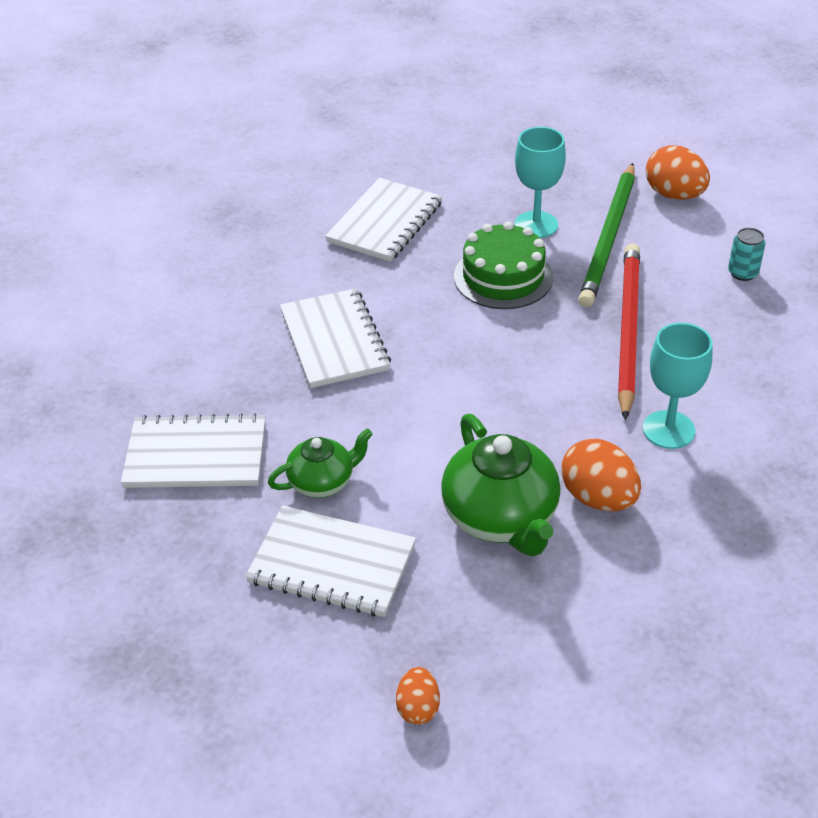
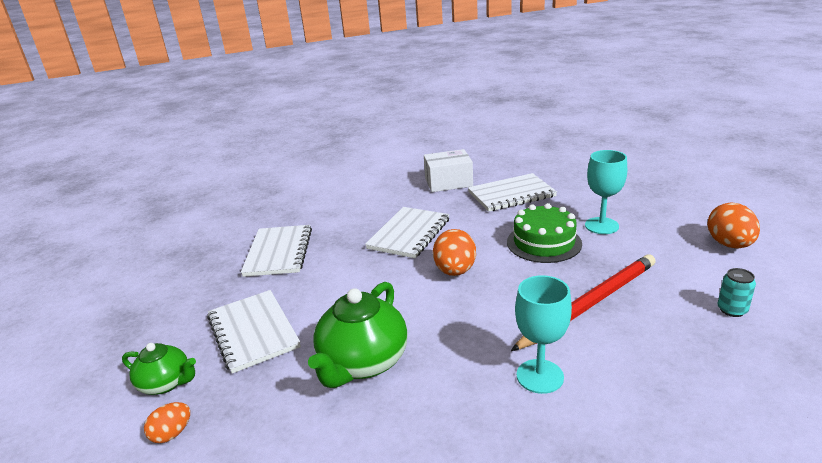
camera: 45 degrees right, 15 degrees down
(196, 455) = (278, 252): white notebook -> white notebook turned 45 degrees clockwise
(278, 237) = (448, 182): none -> white box
(322, 482) = (308, 292): green teapot -> green teapot (166, 383)
(598, 498) = (434, 388): orange egg -> orange egg (455, 271)
(609, 238) = (644, 250): green pencil -> none

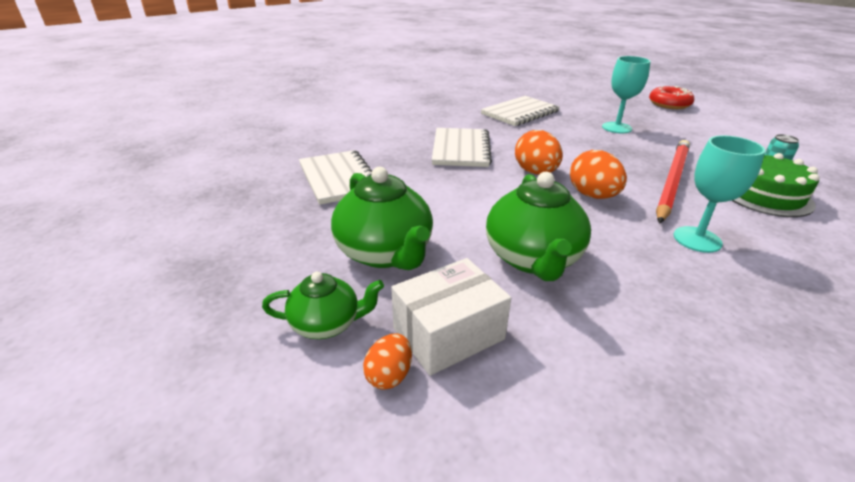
camera: 25 degrees left, 5 degrees up
(253, 332) = (385, 253): white notebook -> green teapot
(448, 182) = (454, 108): white box -> white box (448, 333)
(544, 242) = (586, 143): green cake -> green cake (765, 195)
(706, 199) = (669, 104): none -> red donut
(729, 244) = (719, 131): orange egg -> orange egg (592, 196)

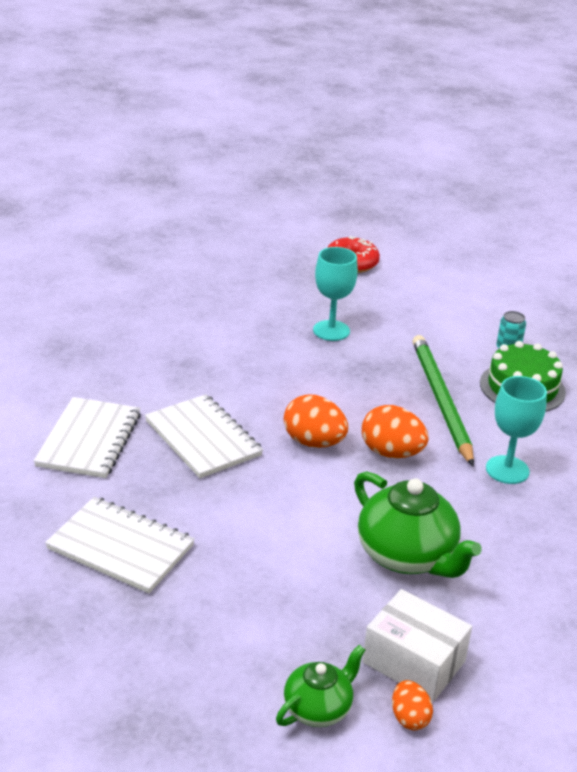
camera: 40 degrees left, 0 degrees up
(385, 253) = (282, 616): green teapot -> none
(448, 333) = (413, 662): white box -> white box turned 75 degrees counterclockwise
(520, 113) = (204, 341): white notebook -> white notebook (89, 440)
(672, 181) = (440, 400): red pencil -> green pencil

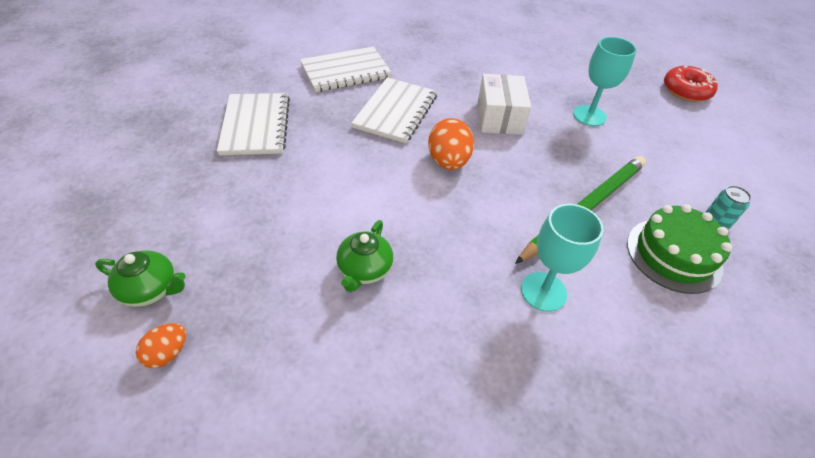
camera: 55 degrees right, 15 degrees up
(391, 453) = (483, 207): orange egg -> none
(407, 556) = (364, 270): green teapot -> green teapot, size x0.59
(413, 662) = (237, 328): white box -> white box (499, 117)

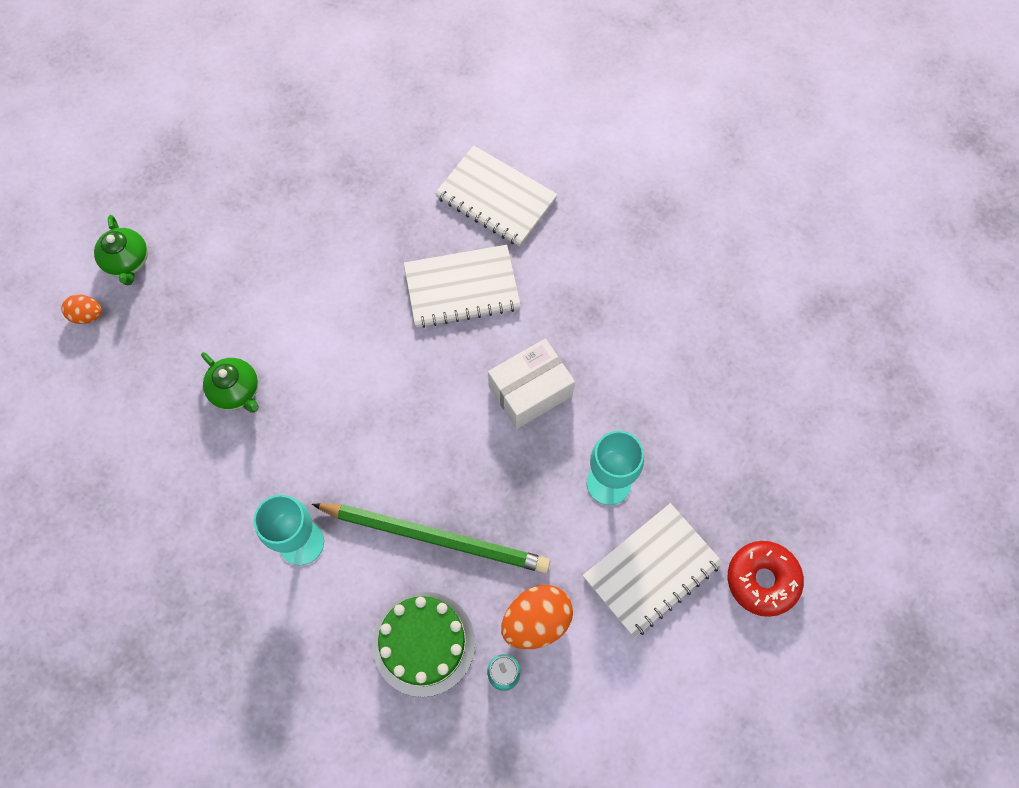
camera: 60 degrees right, 20 degrees up
(255, 126) = (347, 186): white notebook -> white notebook (651, 570)
(364, 270) = (236, 391): green teapot -> green teapot turned 120 degrees counterclockwise
(448, 162) = (417, 380): orange egg -> orange egg (536, 621)

